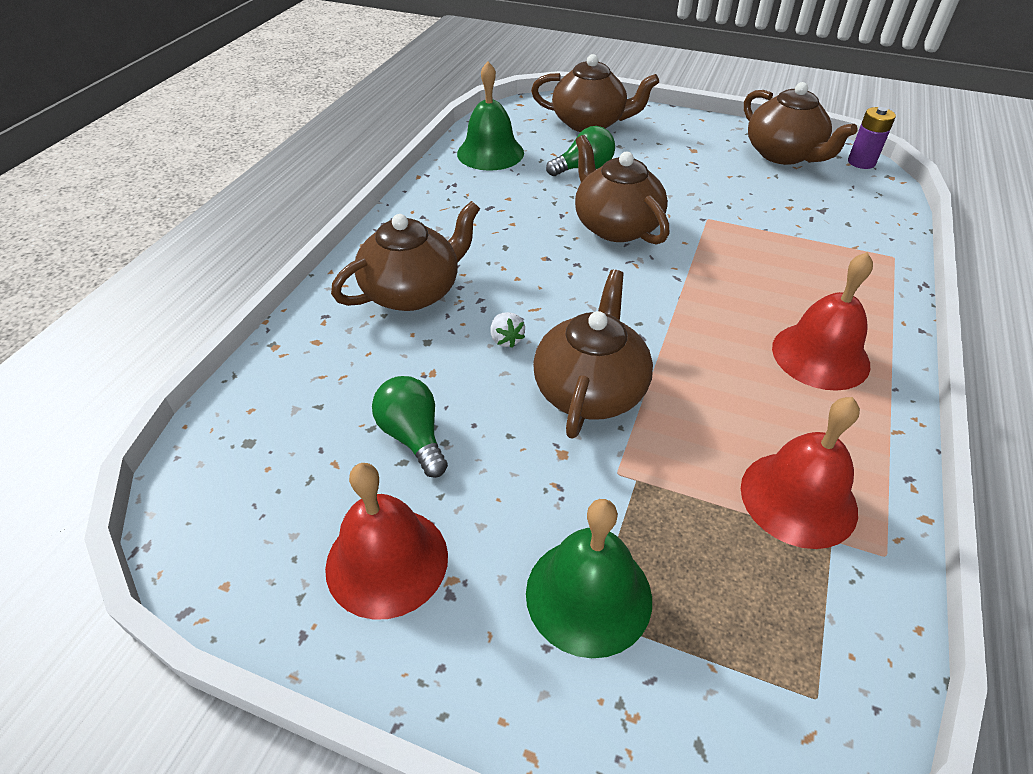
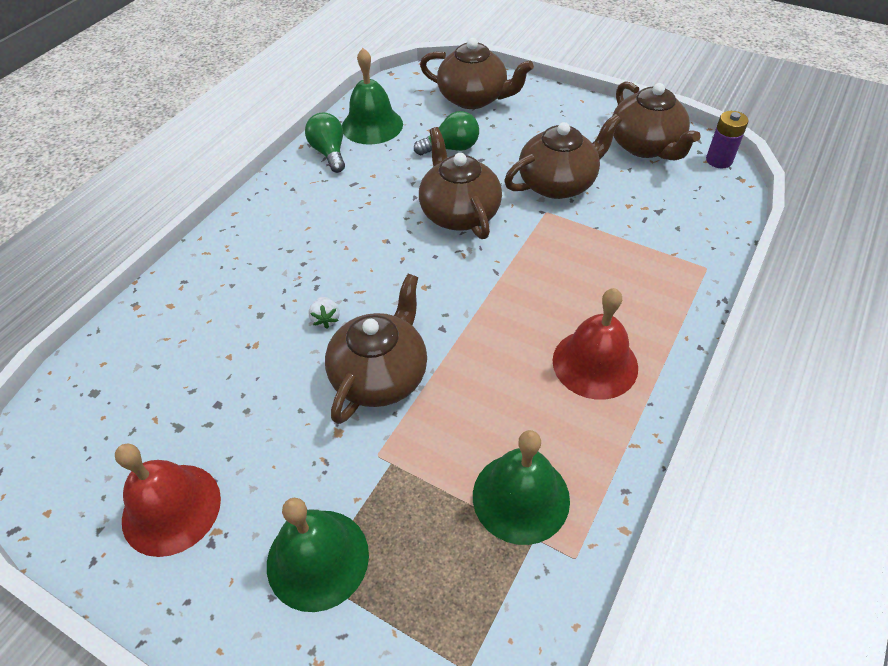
camera: 10 degrees right, 5 degrees up
(413, 291) = (262, 264): brown teapot -> brown teapot (558, 183)
(413, 436) = (222, 402): green light bulb -> green light bulb (329, 153)
(798, 498) = (521, 497): red bell -> green bell

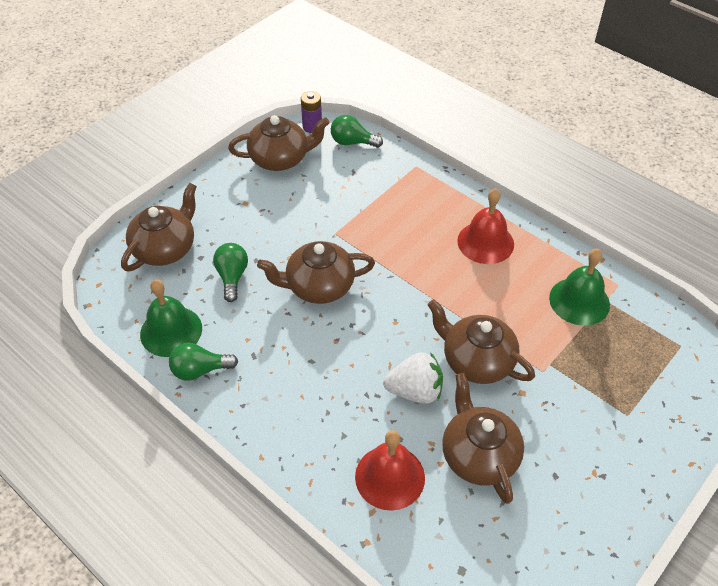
camera: 80 degrees left, 0 degrees up
(171, 508) = (575, 502): red bell -> red bell (390, 477)
(317, 559) = (616, 412): green bell -> none
(326, 319) = (415, 391): white strawberry -> white strawberry, size x2.02
(558, 183) = (305, 219): brown teapot -> brown teapot (478, 455)
(714, 200) = (352, 142): none -> green light bulb

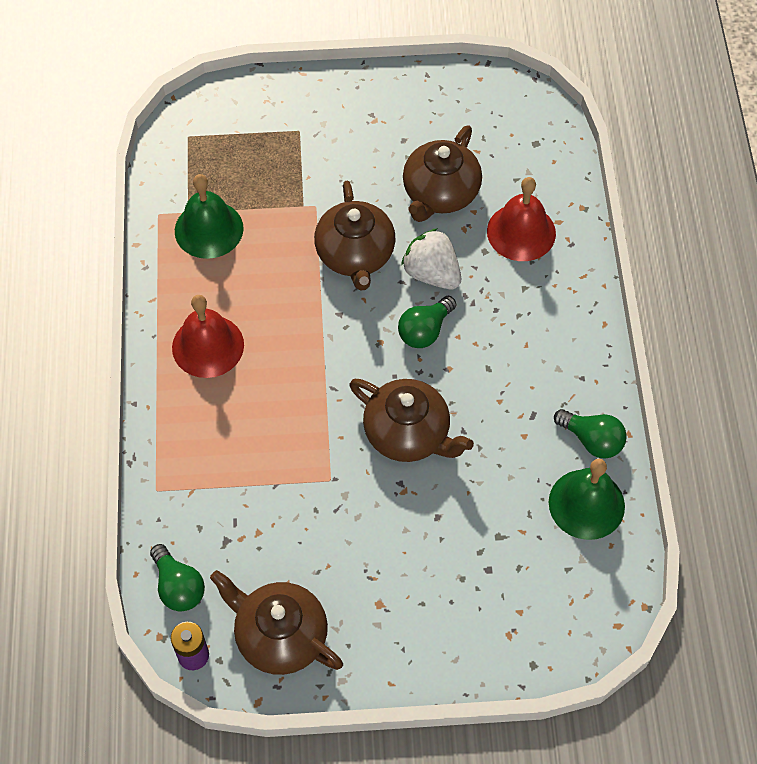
camera: 135 degrees left, 10 degrees up
(165, 248) = (514, 614): brown teapot -> none
(232, 277) = (478, 516): green light bulb -> green light bulb (425, 331)

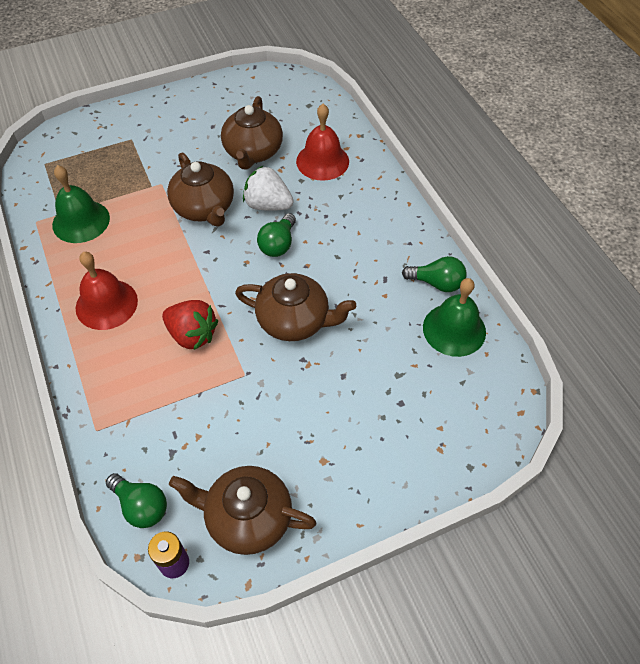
camera: 20 degrees left, 5 degrees down
(289, 414) = (192, 335): none -> red strawberry

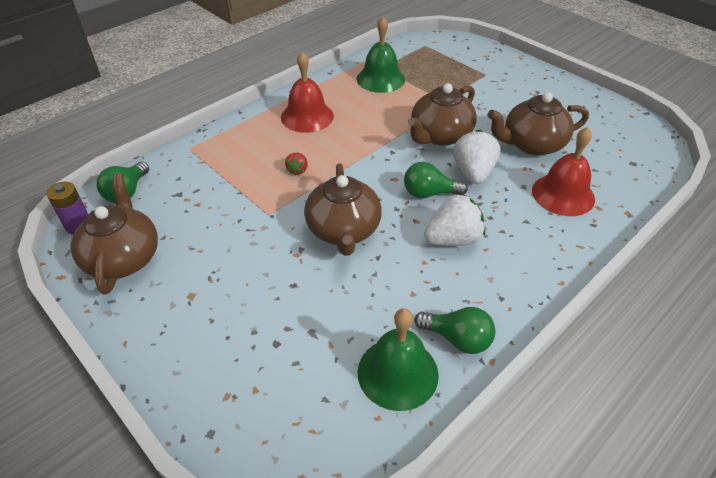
camera: 70 degrees right, 10 degrees down
(192, 335) = (298, 170): red strawberry -> red strawberry, size x0.49
(339, 248) = (453, 239): none -> white strawberry
(437, 283) = (457, 339): green light bulb -> green light bulb turned 60 degrees counterclockwise

